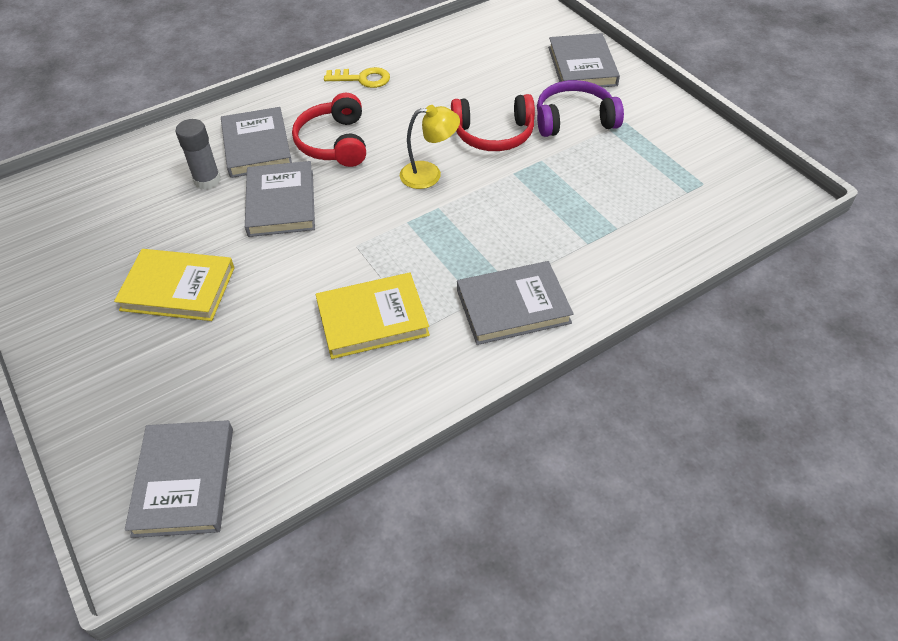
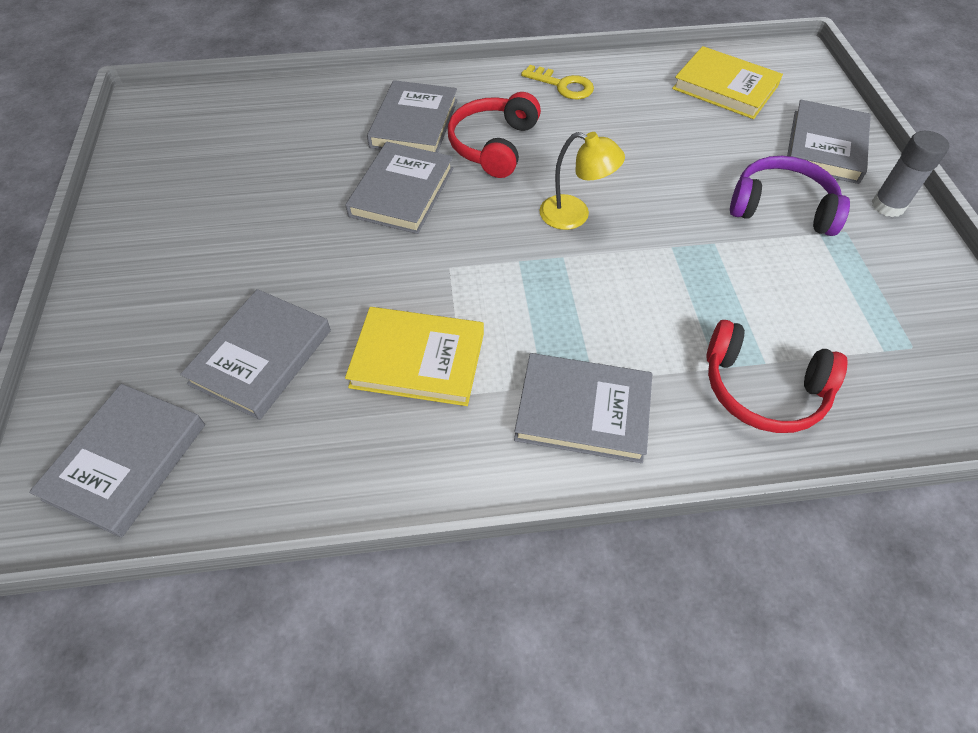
camera: 25 degrees right, 5 degrees up
(178, 288) = (250, 246): yellow book -> yellow book (725, 87)
(207, 180) = (346, 143): grey glue stick -> grey glue stick (887, 206)
(245, 365) = (261, 357): none -> grey book
(493, 134) = (673, 193): red headphones -> red headphones (762, 389)

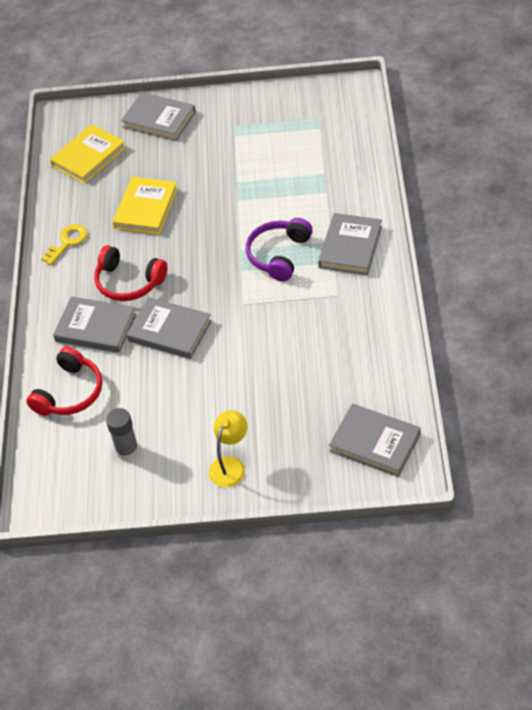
camera: 80 degrees left, 5 degrees down
(261, 357) = (306, 390): grey book -> none
(418, 359) = (313, 316): yellow book -> yellow book (146, 208)
(574, 215) = (204, 243): yellow lamp -> yellow lamp (230, 465)
(762, 389) = (340, 177): red headphones -> red headphones (70, 393)
(781, 207) = (210, 148): purple headphones -> purple headphones (278, 255)
(887, 206) = (215, 104): grey glue stick -> grey glue stick (127, 450)

